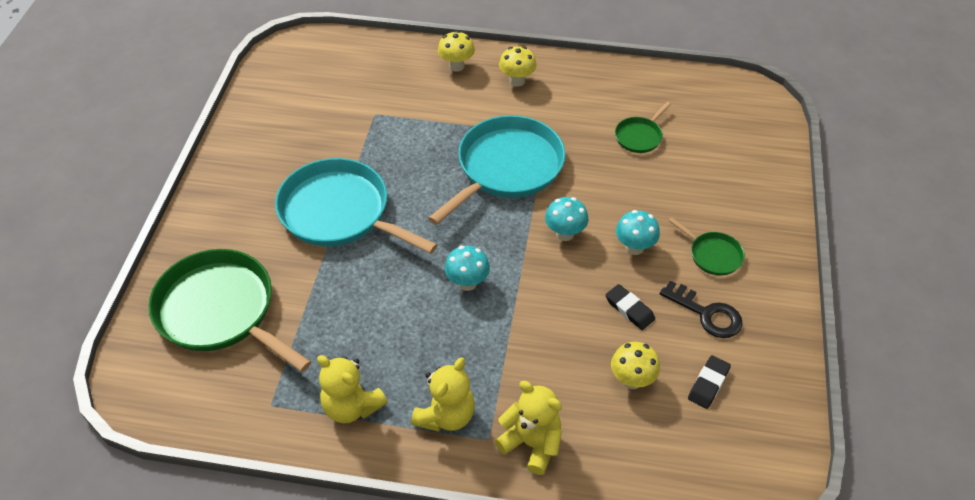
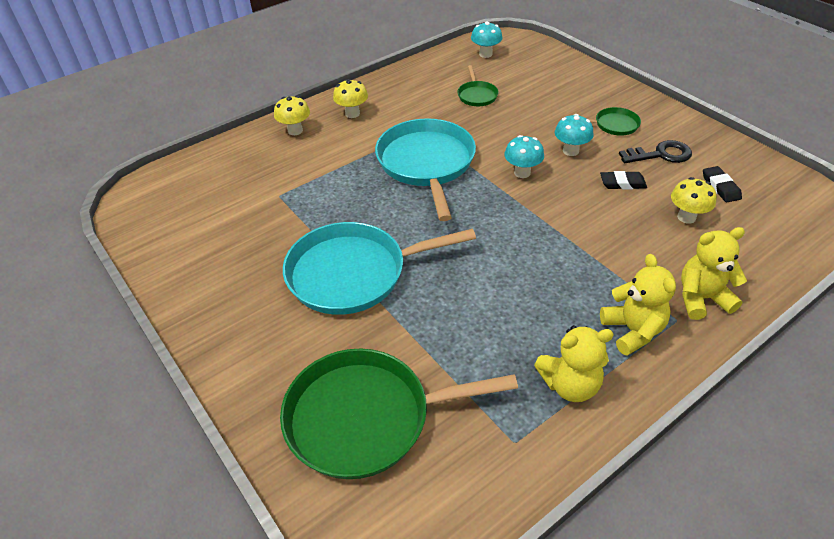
camera: 45 degrees left, 5 degrees down
(467, 283) = (512, 244): turquoise mushroom -> turquoise mushroom (485, 54)

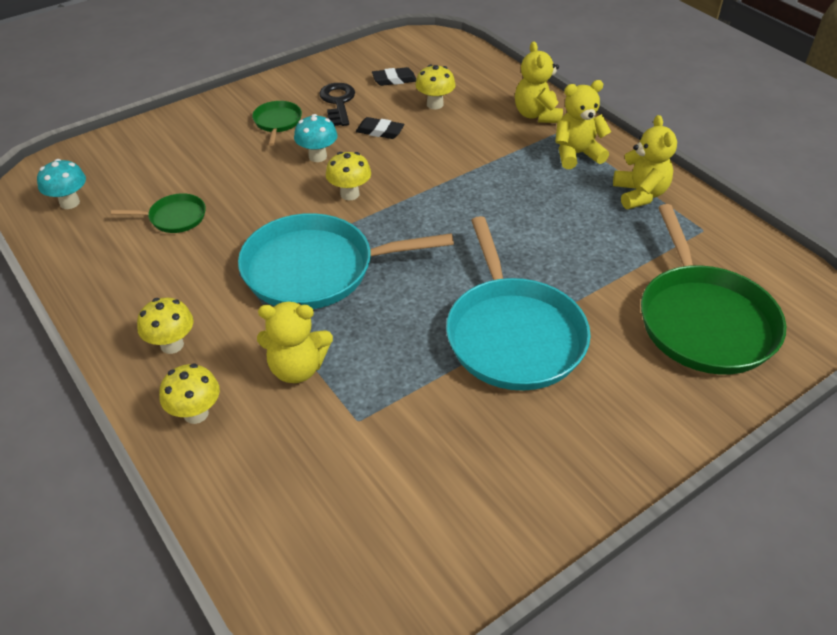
camera: 90 degrees left, 0 degrees up
(327, 165) = (297, 368): none -> yellow teddy bear
(522, 173) = (349, 194): turquoise mushroom -> yellow mushroom
(622, 183) = (380, 131): black eraser -> black eraser turned 75 degrees counterclockwise

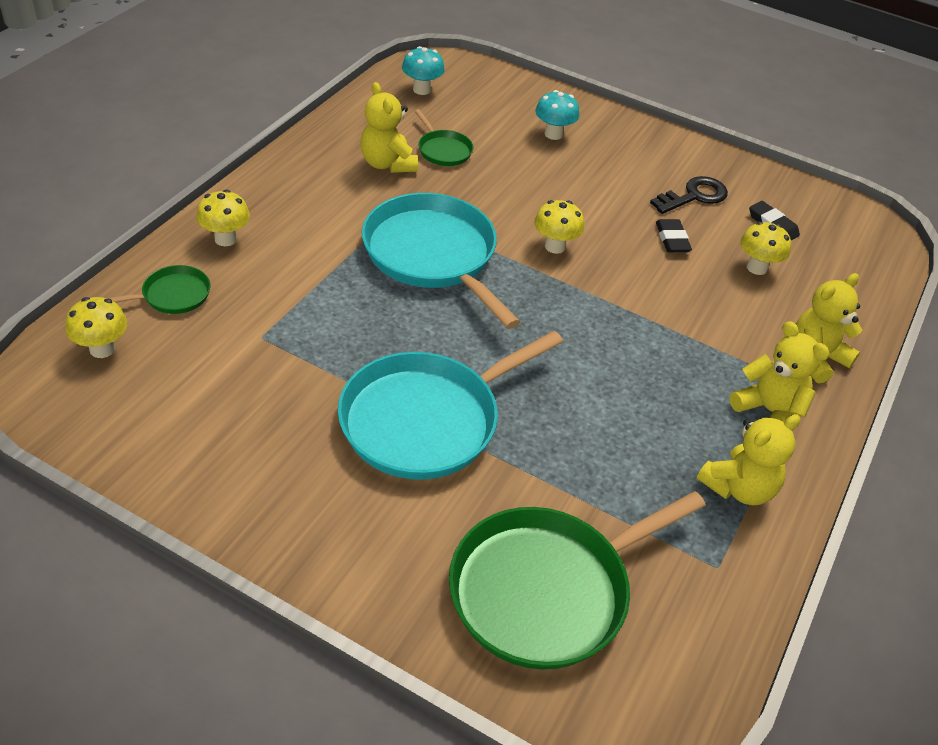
camera: 60 degrees right, 0 degrees up
(172, 345) = (292, 201): yellow mushroom -> yellow mushroom (102, 349)
(277, 122) = (625, 166): green pan -> green pan (173, 295)
(297, 368) = (303, 281): yellow teddy bear -> yellow teddy bear (387, 164)
(317, 156) = (595, 208): turquoise mushroom -> turquoise mushroom (553, 134)

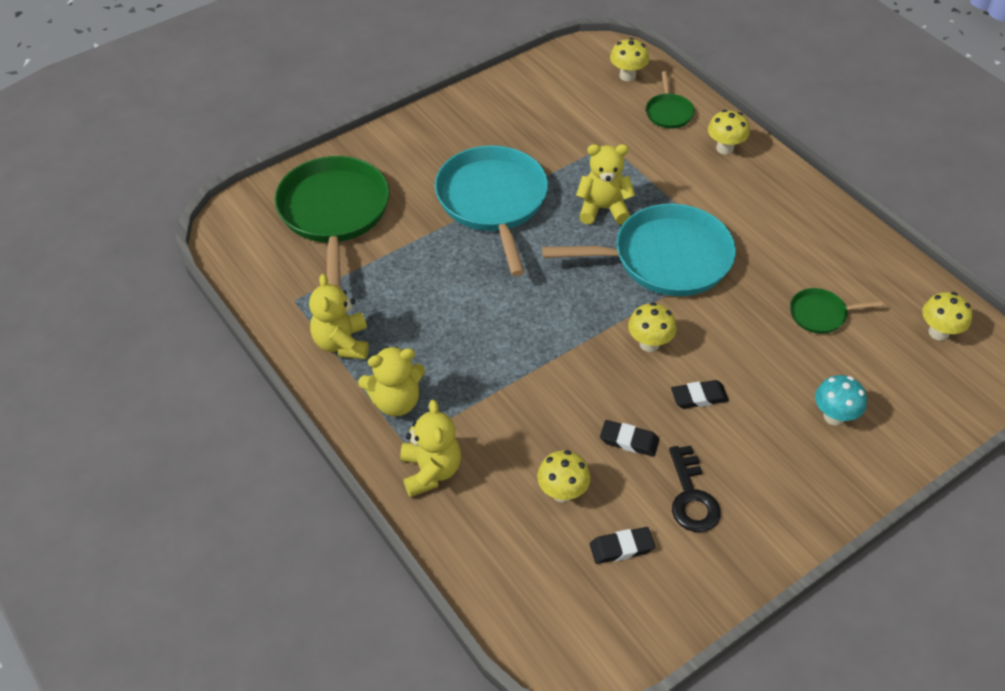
camera: 120 degrees right, 5 degrees up
(387, 164) = (806, 267): yellow teddy bear -> yellow teddy bear (603, 209)
(421, 90) = (938, 332): turquoise mushroom -> yellow mushroom
(592, 207) = (699, 397): none -> black eraser

